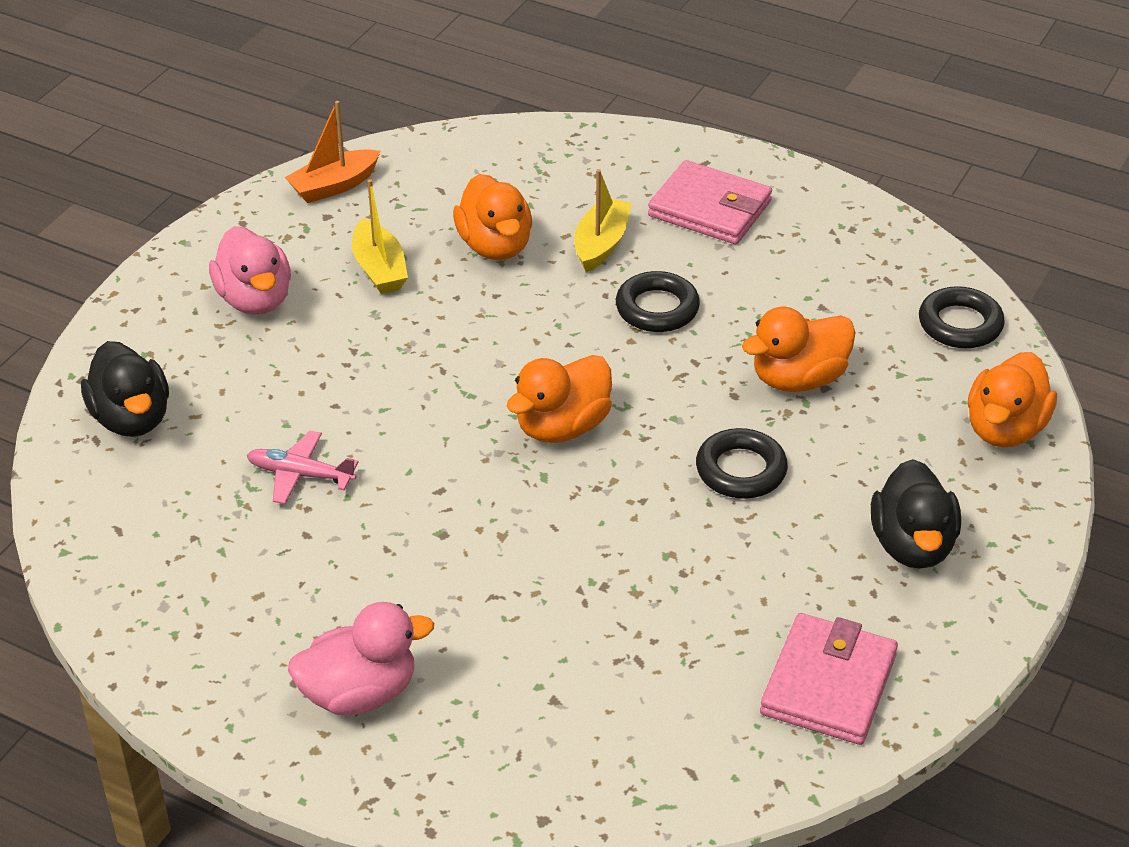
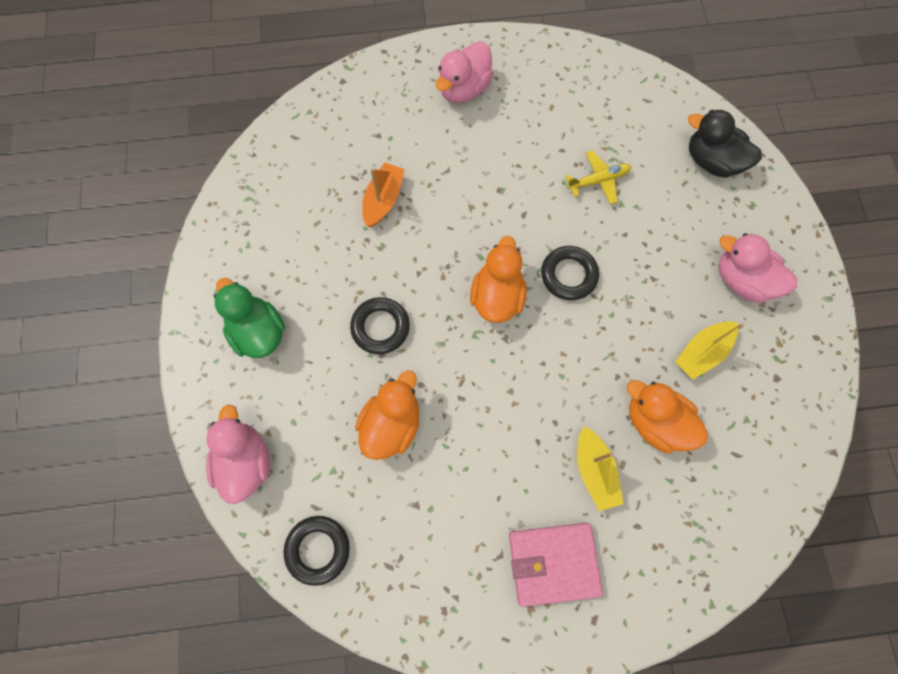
camera: 145 degrees right, 30 degrees up
(301, 475) = (598, 180): pink plane -> yellow plane
(334, 186) = (802, 410): orange boat -> orange boat (383, 200)
(379, 269) = (701, 352): yellow boat -> yellow boat turned 75 degrees counterclockwise
(657, 308) = (515, 431): black ring -> black ring (568, 275)
(828, 684) = (258, 217): pink wallet -> none
(912, 545) = (258, 331): black duck -> green duck
(1005, 429) = (246, 461): orange duck -> pink duck

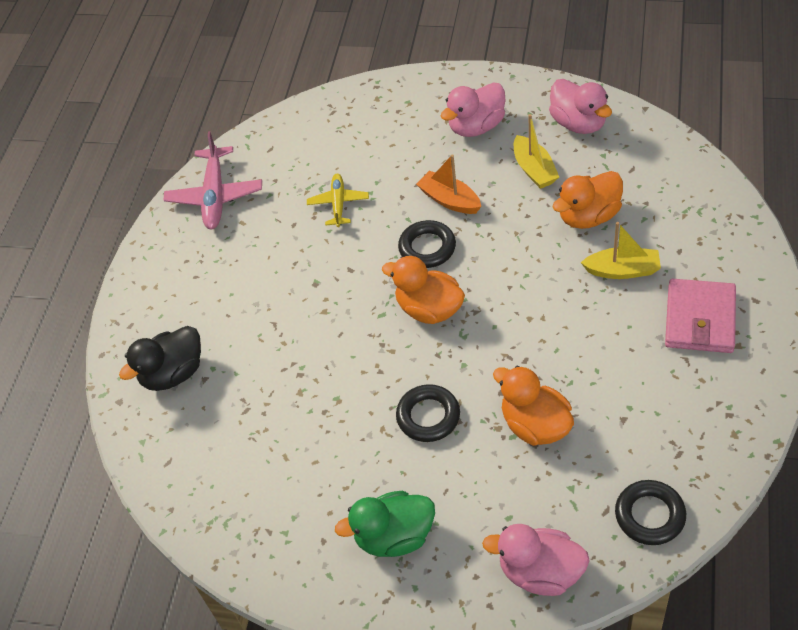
camera: 65 degrees left, 20 degrees down
(383, 200) = (284, 387): orange boat -> orange boat (449, 200)
(464, 89) = (186, 290): pink duck -> pink duck (578, 123)
(576, 74) = (215, 195): none -> pink plane
(711, 161) = (354, 118): black duck -> black duck (173, 373)

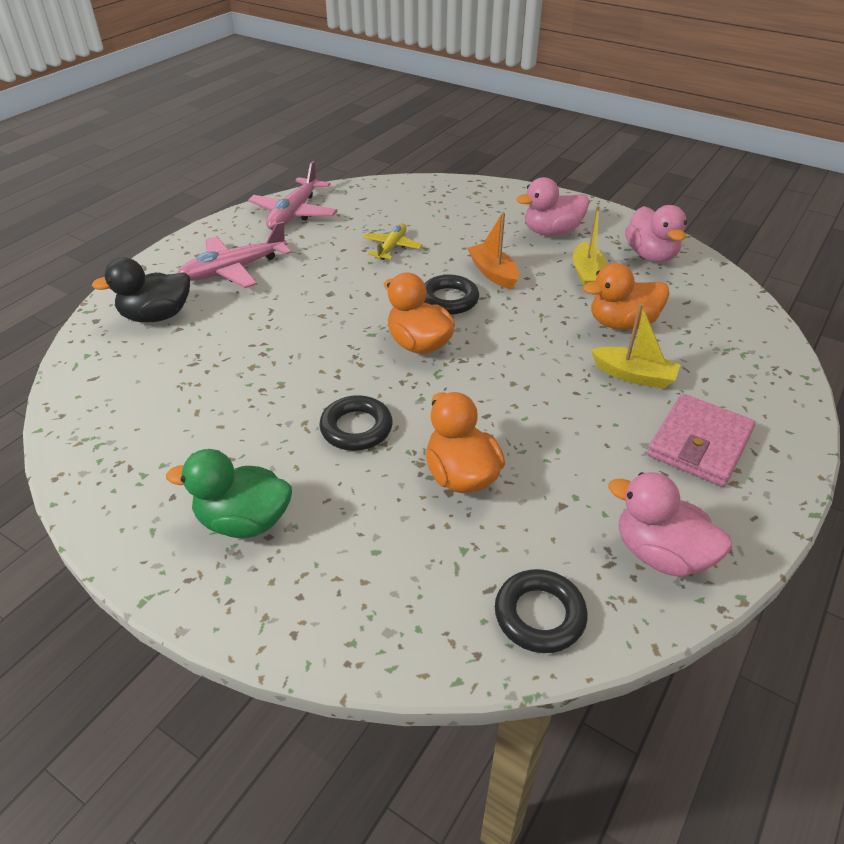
camera: 15 degrees right, 10 degrees down
(207, 290) = (234, 270): none -> pink plane
(540, 572) = (374, 623): pink duck -> pink duck (660, 554)

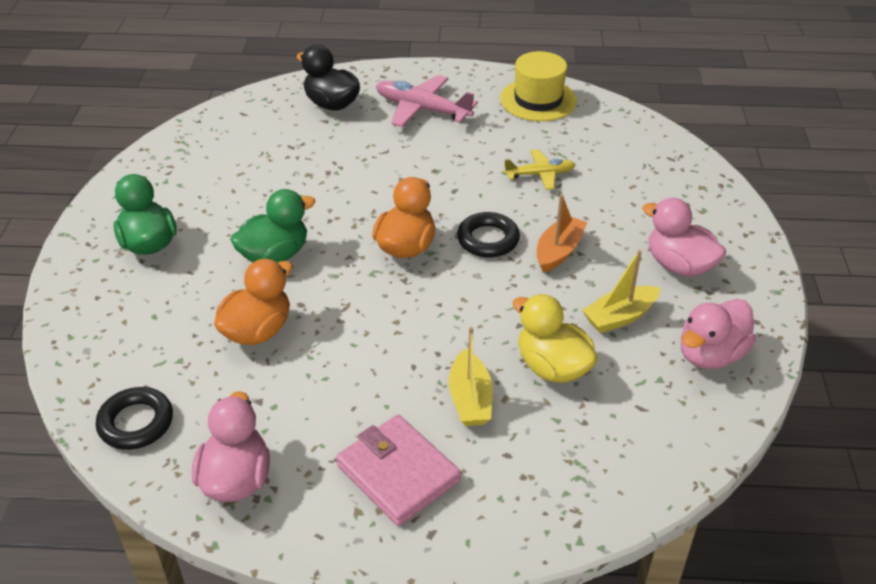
camera: 60 degrees right, 0 degrees up
(294, 213) = (538, 100): pink plane -> yellow hat
(356, 428) = (275, 255): black ring -> green duck
(622, 323) = (552, 367): orange duck -> yellow duck
(699, 444) = (398, 473): pink wallet -> pink wallet turned 45 degrees clockwise

